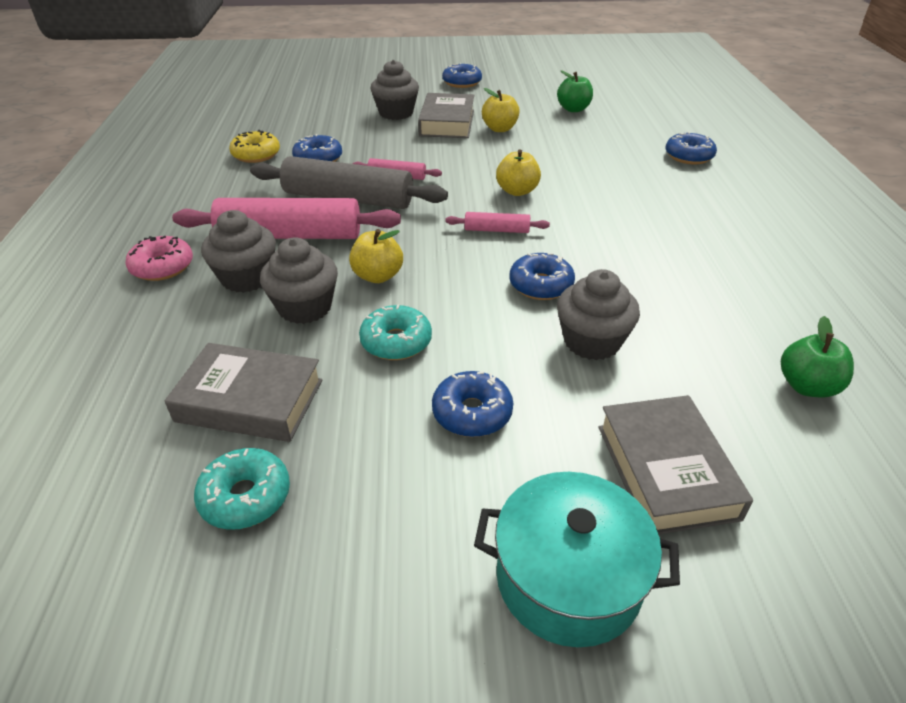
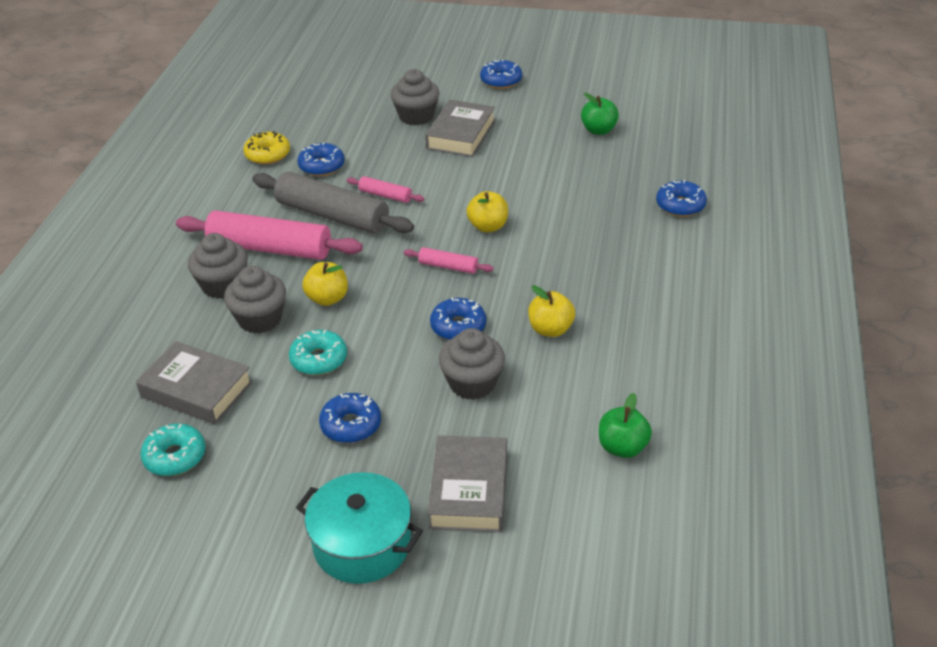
camera: 15 degrees right, 0 degrees up
(162, 267) = (160, 266): pink donut -> none
(499, 129) = (509, 148): yellow apple -> yellow apple (550, 329)

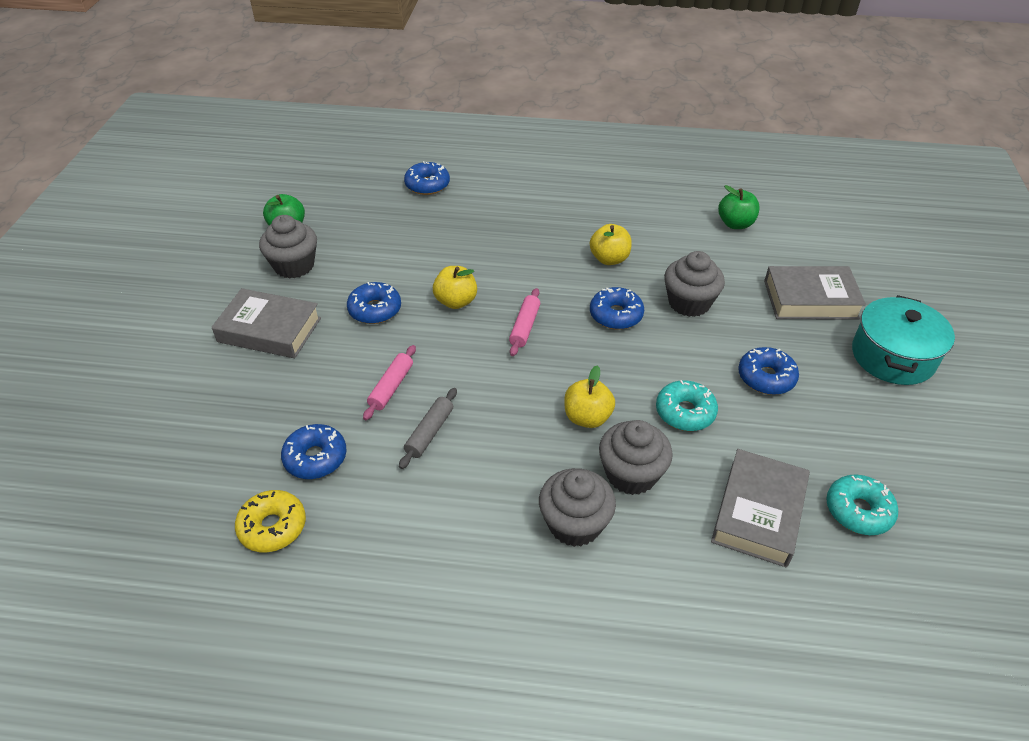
camera: 95 degrees left, 5 degrees up
(270, 248) = (498, 486): pink rolling pin -> none
(332, 215) = (429, 432): grey rolling pin -> grey rolling pin, size x0.47
(416, 116) = (213, 373): grey cupcake -> grey cupcake (294, 265)
(501, 81) = (151, 301): blue donut -> blue donut (375, 310)

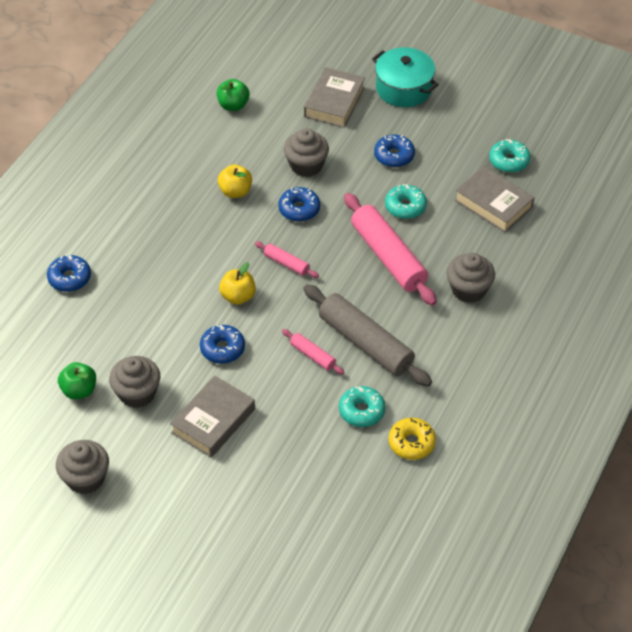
camera: 70 degrees left, 5 degrees up
(315, 458) = (361, 411): blue donut -> turquoise donut
(429, 432) = (365, 343): grey rolling pin -> grey rolling pin, size x2.13
(587, 417) = (388, 257): yellow apple -> pink rolling pin
(631, 474) = (443, 250): grey cupcake -> grey cupcake (85, 478)

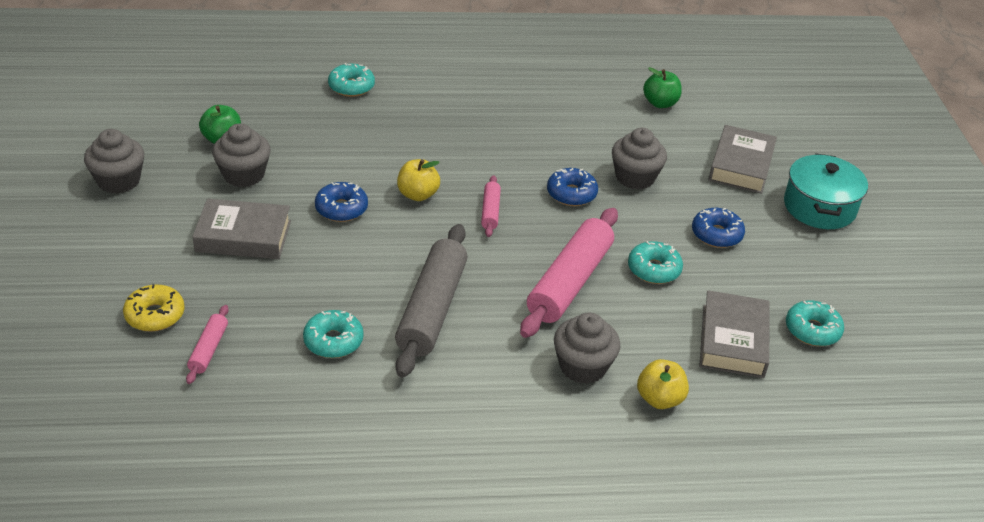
camera: 55 degrees right, 10 degrees down
(69, 278) = (351, 87): blue donut -> turquoise donut
(235, 191) = (551, 144): yellow apple -> yellow apple (659, 399)
(312, 355) = (382, 275): pink rolling pin -> pink rolling pin (208, 349)
(334, 102) = (741, 165): grey book -> grey book turned 60 degrees counterclockwise
(411, 443) = (316, 400): yellow donut -> yellow donut (155, 315)

